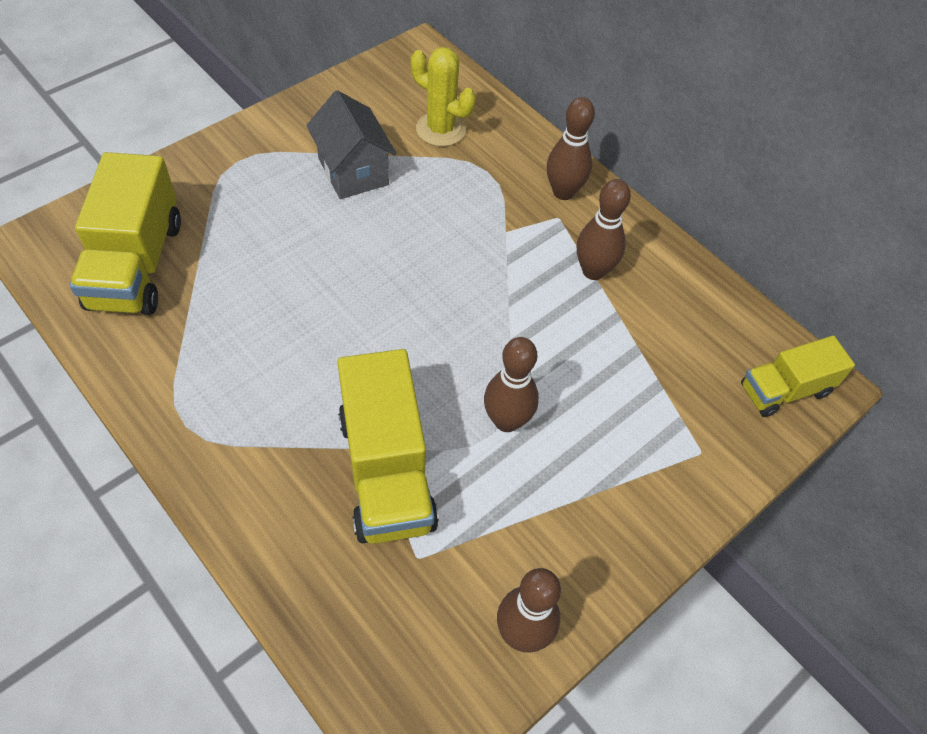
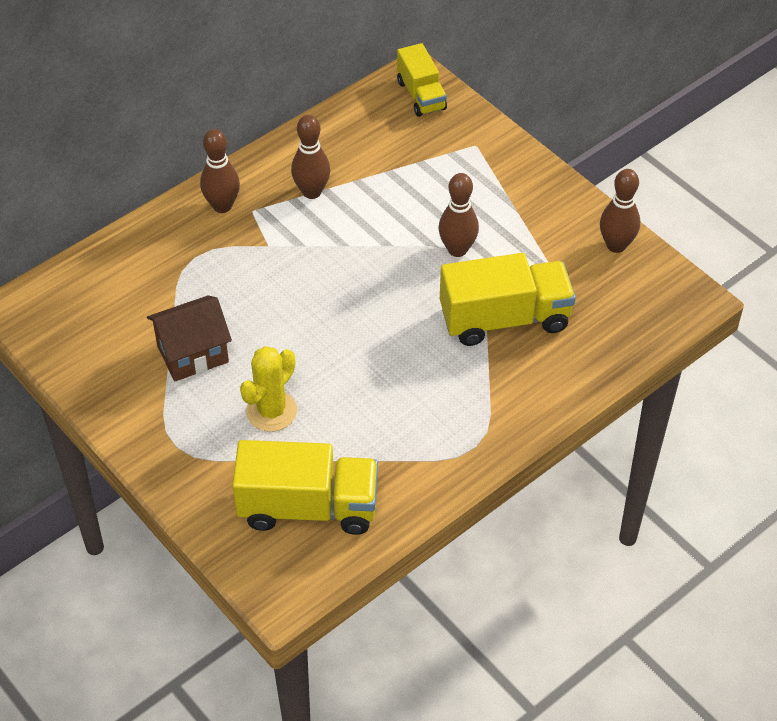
camera: 85 degrees left, 5 degrees down
(353, 171) = (193, 354): grey house -> brown house
(440, 129) = (138, 290): yellow cactus -> yellow cactus (271, 411)

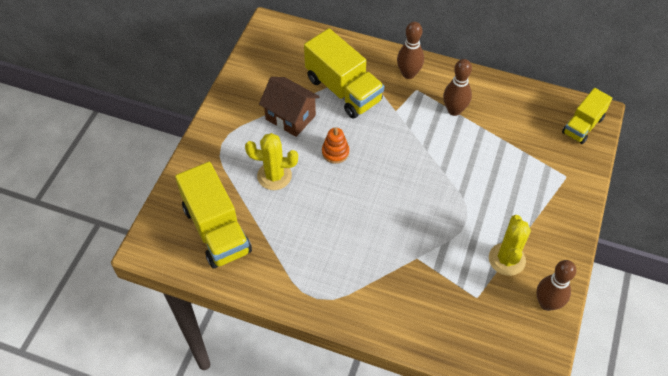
camera: 60 degrees right, 5 degrees up
(283, 333) = (335, 152): none -> orange stacking toy
(457, 249) = (469, 209): brown bowling pin -> none
(504, 319) = (431, 265): yellow truck -> yellow truck (343, 90)
(542, 250) = (507, 259): none -> yellow cactus

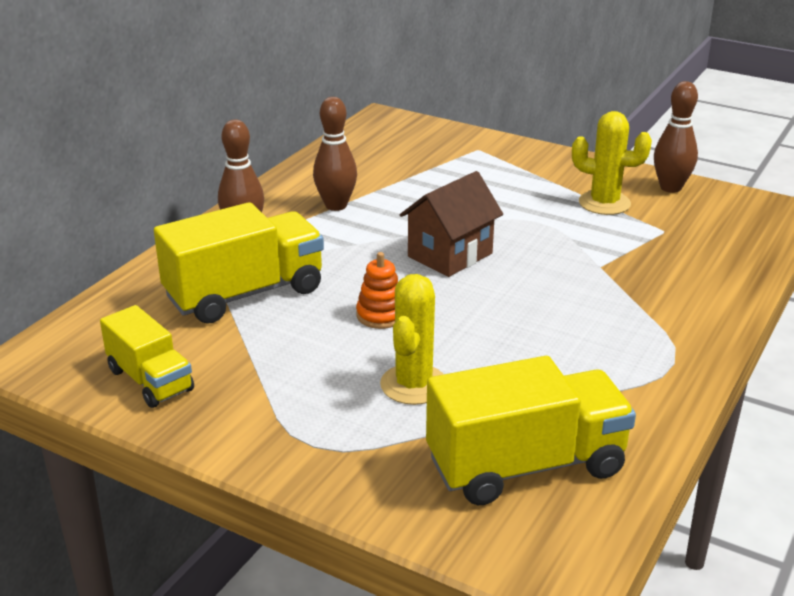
camera: 80 degrees left, 25 degrees down
(290, 117) = (282, 355): brown house -> brown house (450, 255)
(582, 125) = (399, 128): yellow truck -> yellow truck (150, 380)

